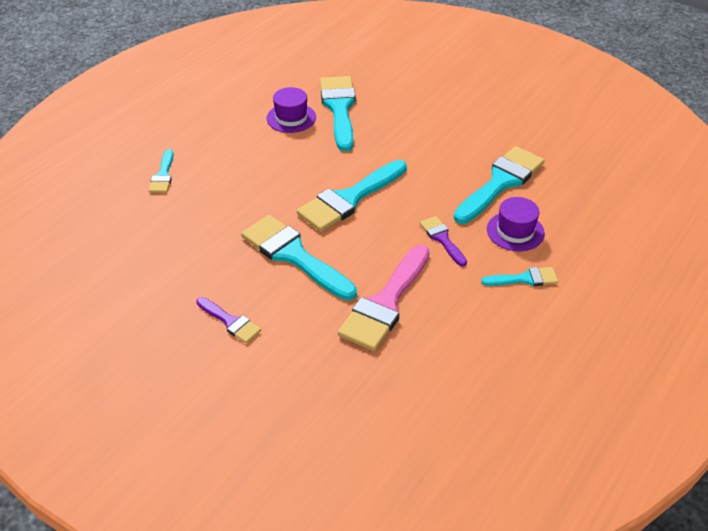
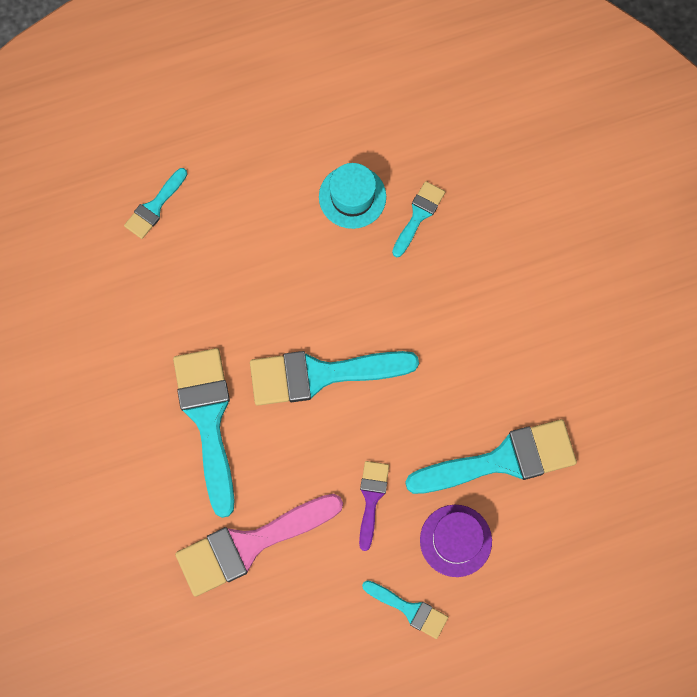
camera: 35 degrees right, 30 degrees up
(230, 322) = (92, 467): purple brush -> none
(291, 118) = (352, 197): purple hat -> turquoise hat
(339, 108) = (418, 215): turquoise brush -> turquoise brush, size x0.52

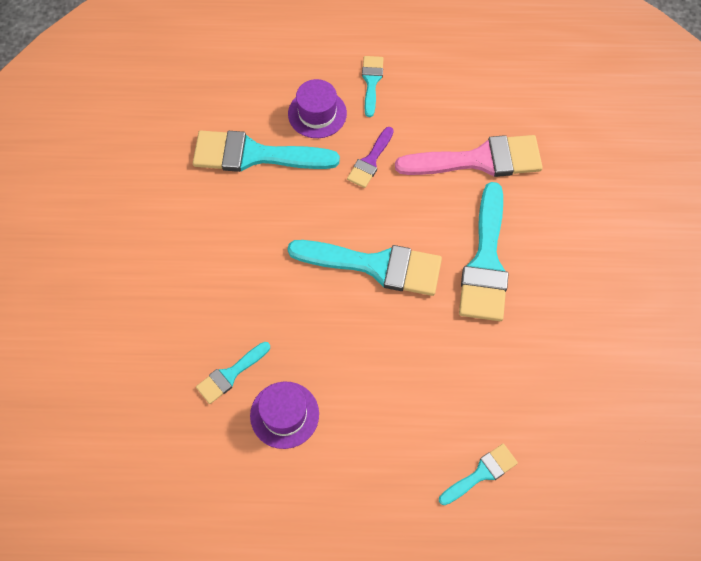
camera: 160 degrees left, 10 degrees down
(352, 197) = (284, 414): turquoise hat -> purple hat
(409, 609) = (371, 82): turquoise brush -> turquoise brush turned 45 degrees clockwise

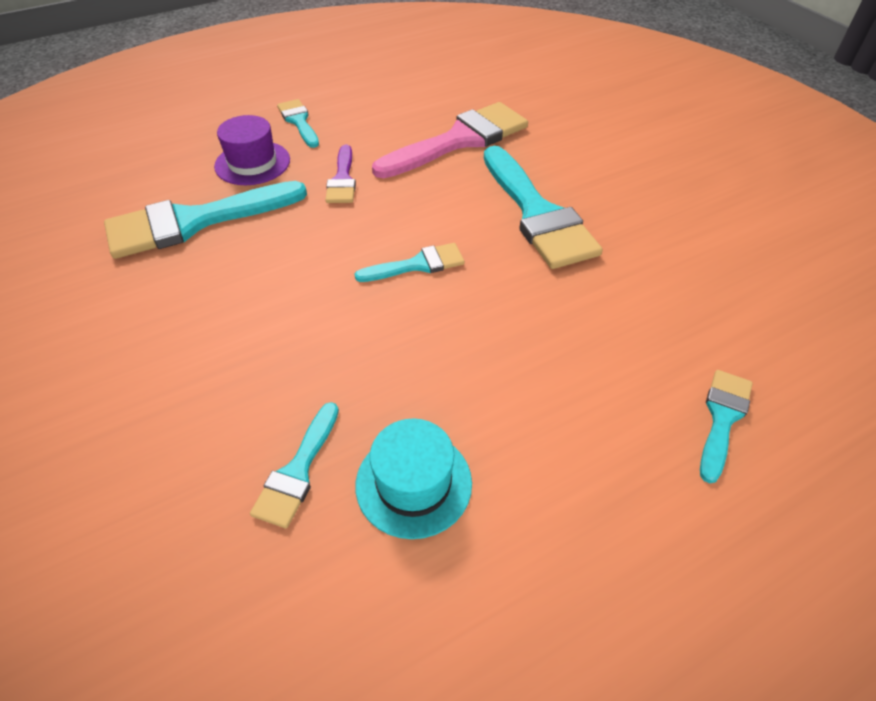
camera: 30 degrees left, 15 degrees down
(284, 414) = (413, 483): purple hat -> turquoise hat
(376, 266) = (417, 265): turquoise brush -> turquoise brush, size x0.52

